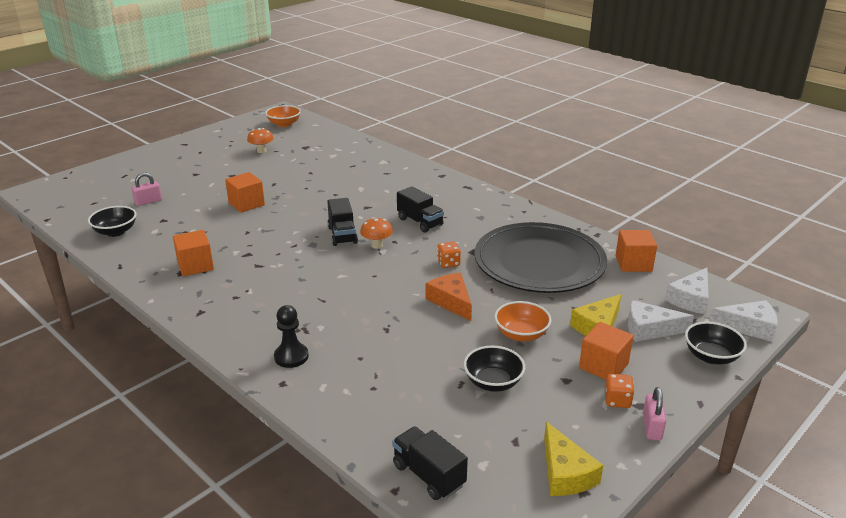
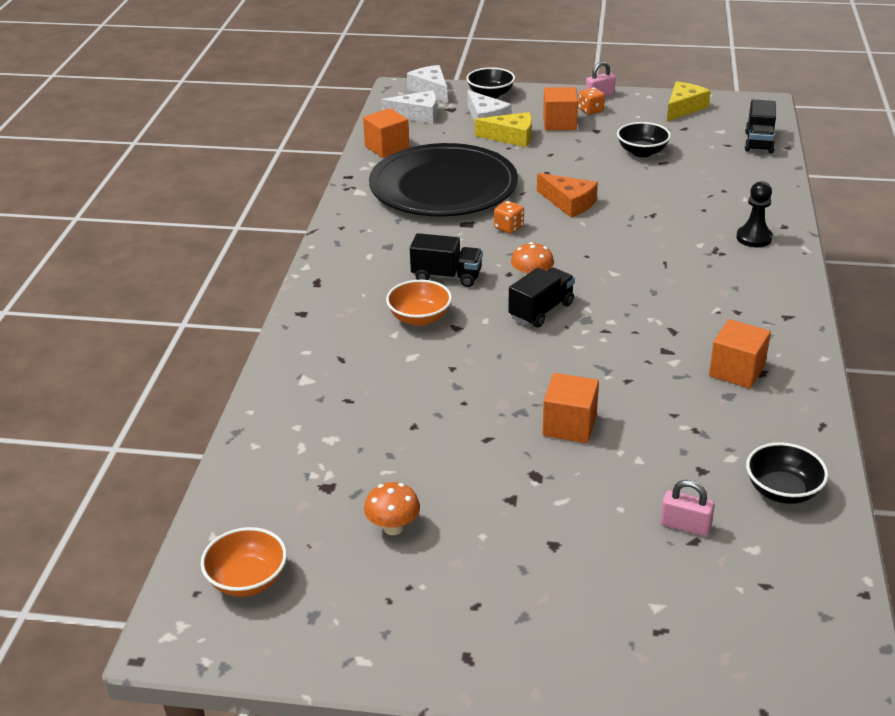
camera: 125 degrees left, 5 degrees up
(420, 222) = (447, 276): black truck -> black truck turned 90 degrees clockwise
(451, 301) = (569, 203): orange cheese -> orange cheese turned 75 degrees counterclockwise
(521, 334) = (568, 160): orange bowl -> orange bowl (419, 318)

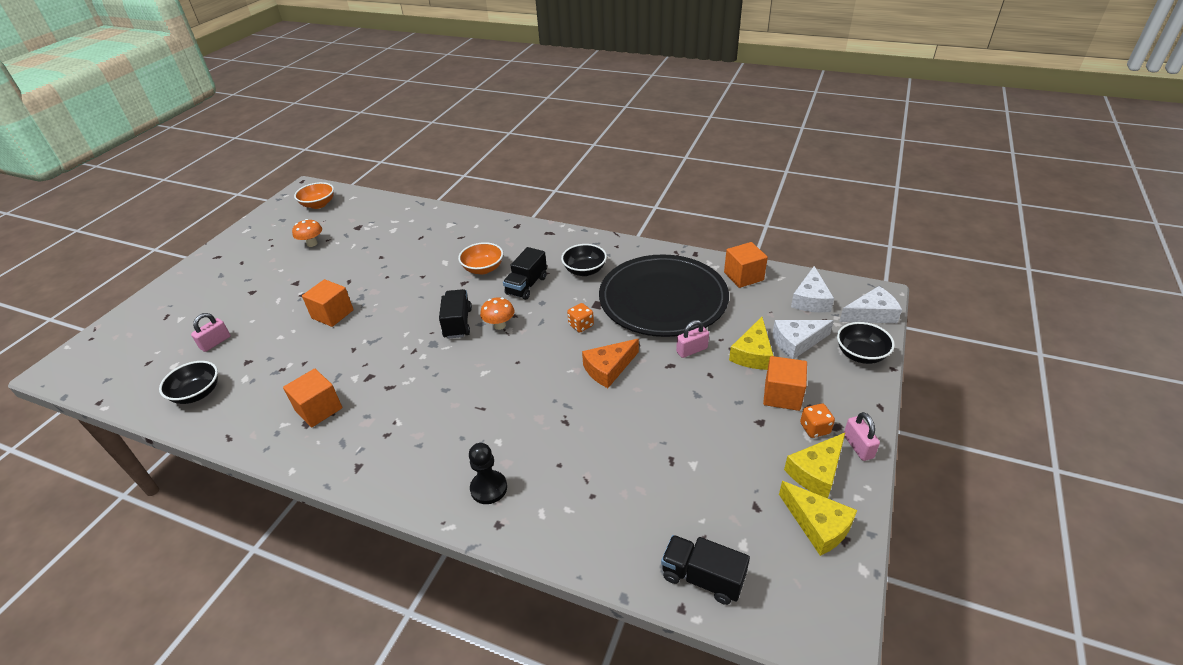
camera: 105 degrees right, 5 degrees up
(520, 165) = (692, 350): none -> pink padlock
(541, 311) = (458, 323): black truck -> black truck turned 150 degrees counterclockwise
(635, 109) = (816, 472): none -> yellow cheese
(642, 152) = (699, 448): black bowl -> black bowl (584, 270)

